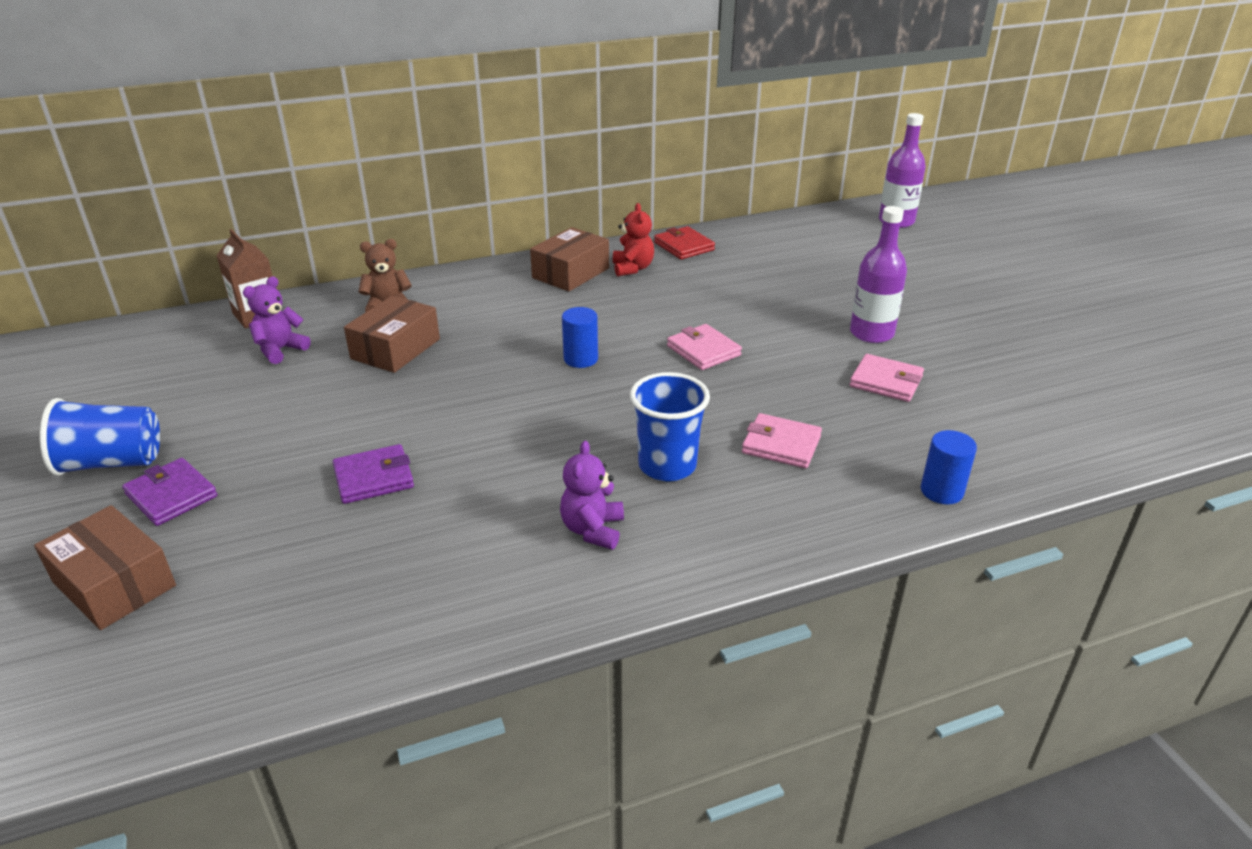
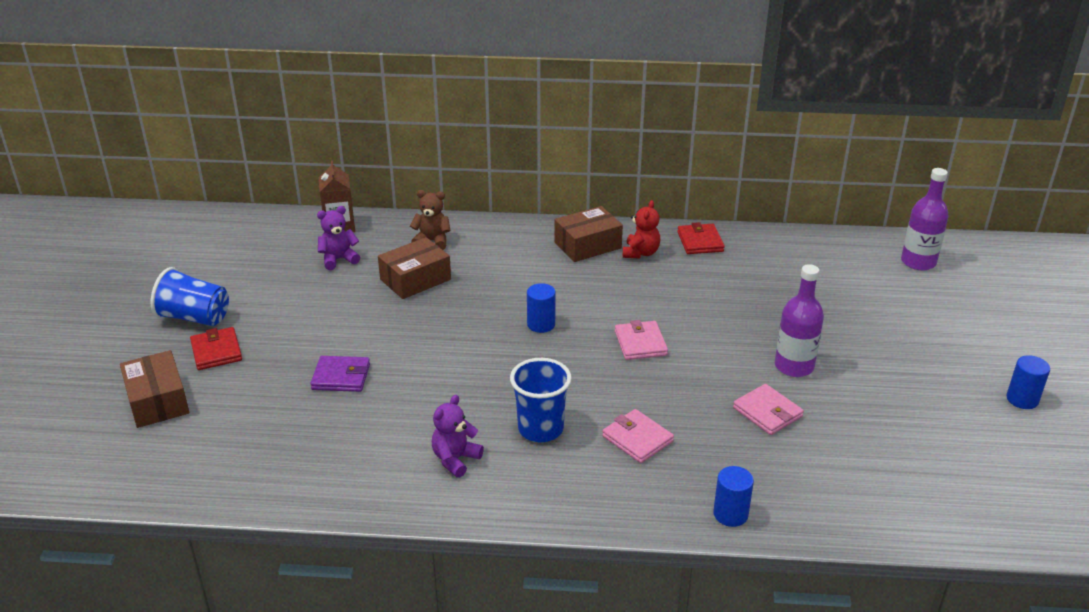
camera: 25 degrees right, 0 degrees up
(171, 495) = (216, 351): purple wallet -> red wallet
(1089, 310) = (1022, 399): none -> blue cylinder

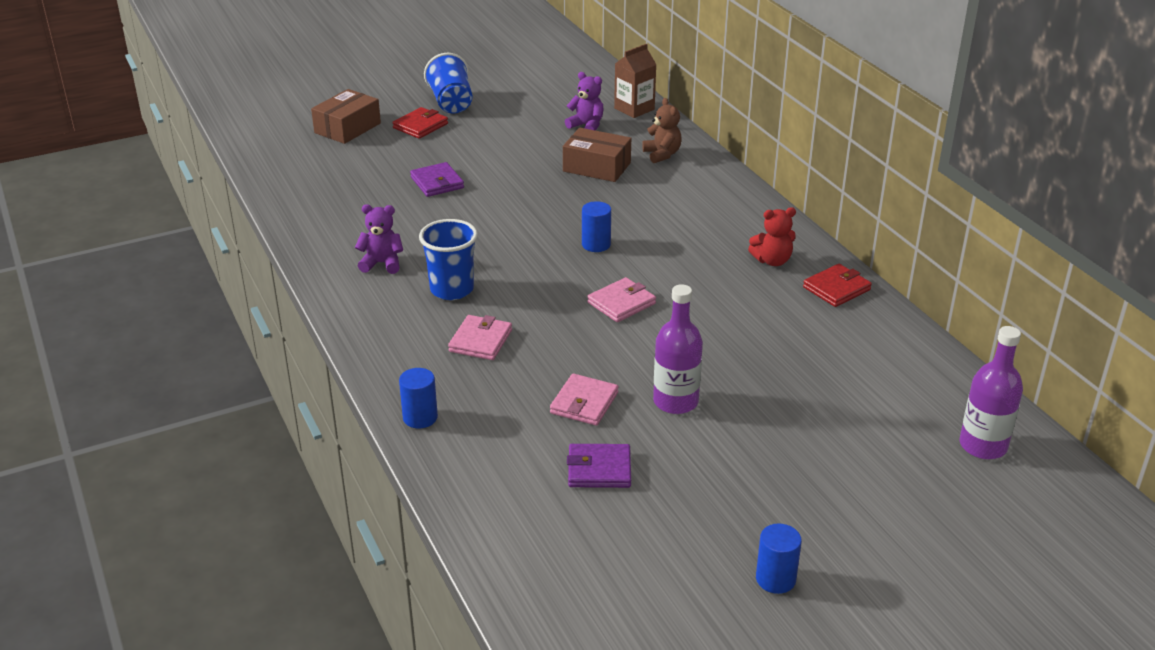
camera: 60 degrees right, 0 degrees up
(587, 245) = (750, 229): brown box -> none
(859, 435) = (599, 469): none -> purple wallet

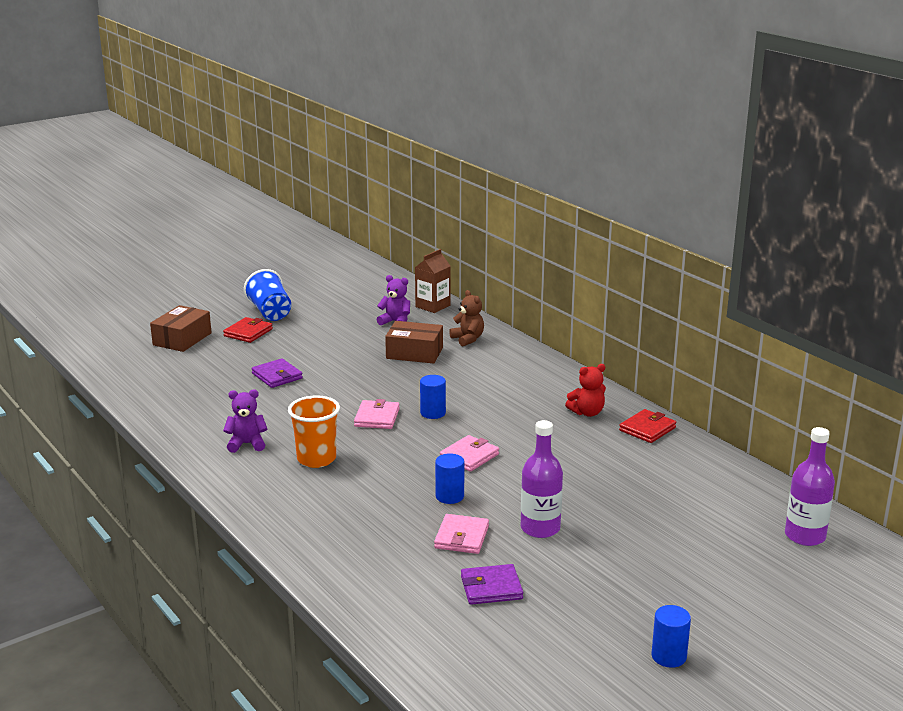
camera: 10 degrees left, 10 degrees down
(420, 417) = (319, 563): blue cylinder -> blue cylinder (449, 496)
(452, 289) = (316, 459): blue cup -> orange cup
(480, 341) = (355, 497): pink wallet -> pink wallet (377, 417)

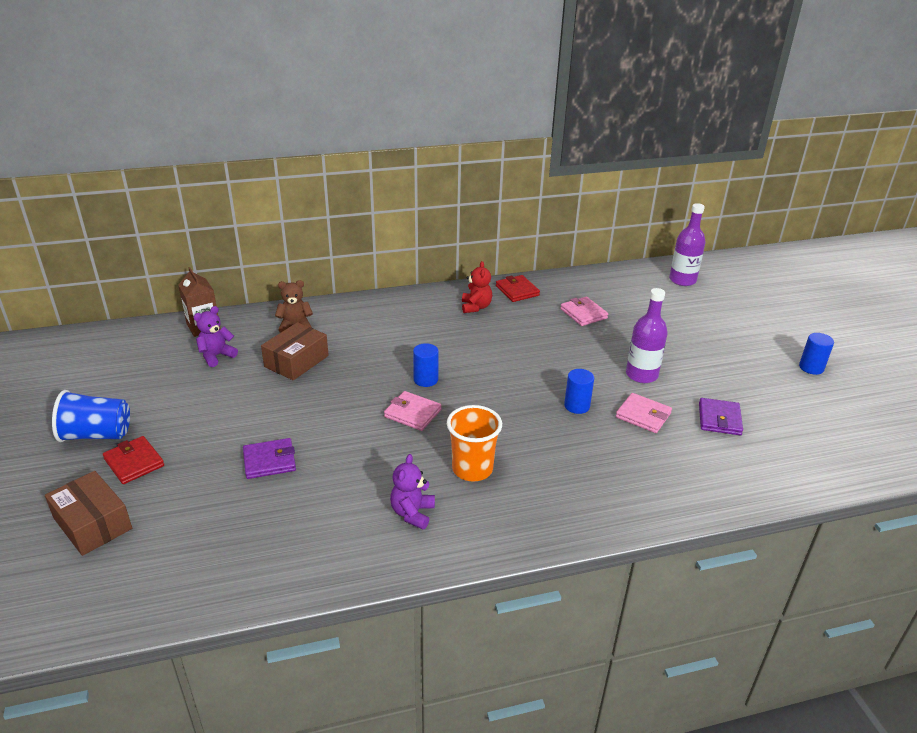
camera: 70 degrees left, 10 degrees up
(469, 456) = (515, 379): pink wallet -> pink wallet (583, 313)

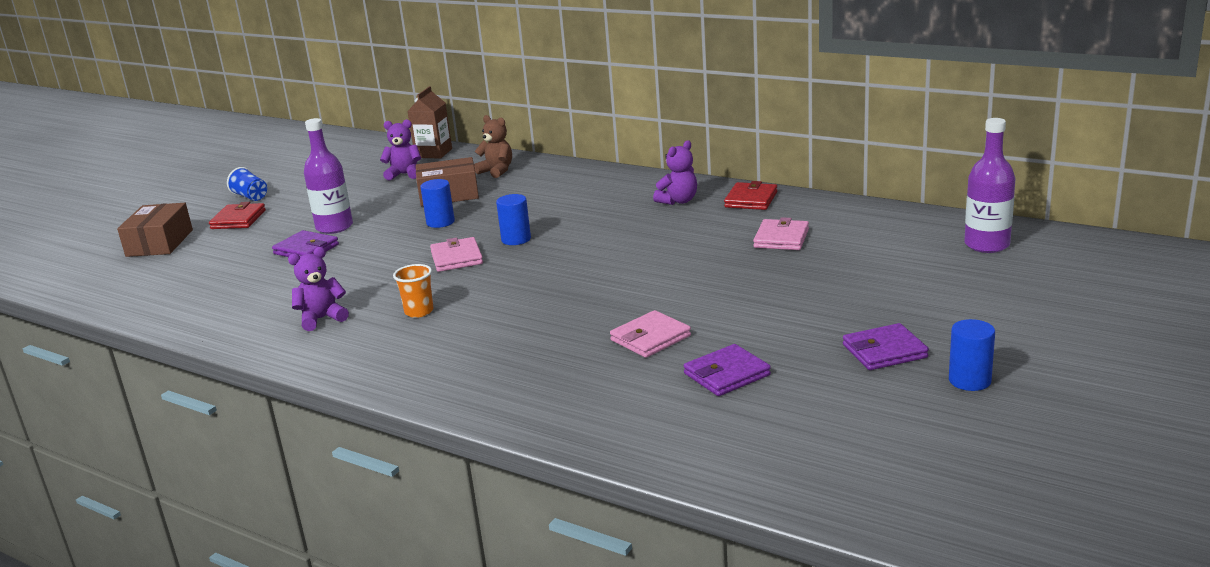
camera: 50 degrees right, 10 degrees down
(97, 435) = (251, 197): blue cup -> blue cup, size x0.61
(472, 469) = (419, 311): orange cup -> orange cup, size x0.61
(476, 307) = (678, 201): red teddy bear -> purple teddy bear
(577, 406) = (602, 306): blue cylinder -> blue cylinder (440, 222)
(641, 375) = (726, 307): purple bottle -> purple bottle (334, 227)
(643, 415) = (650, 338): pink wallet -> pink wallet turned 60 degrees clockwise
(754, 367) = (884, 351): none -> purple wallet

